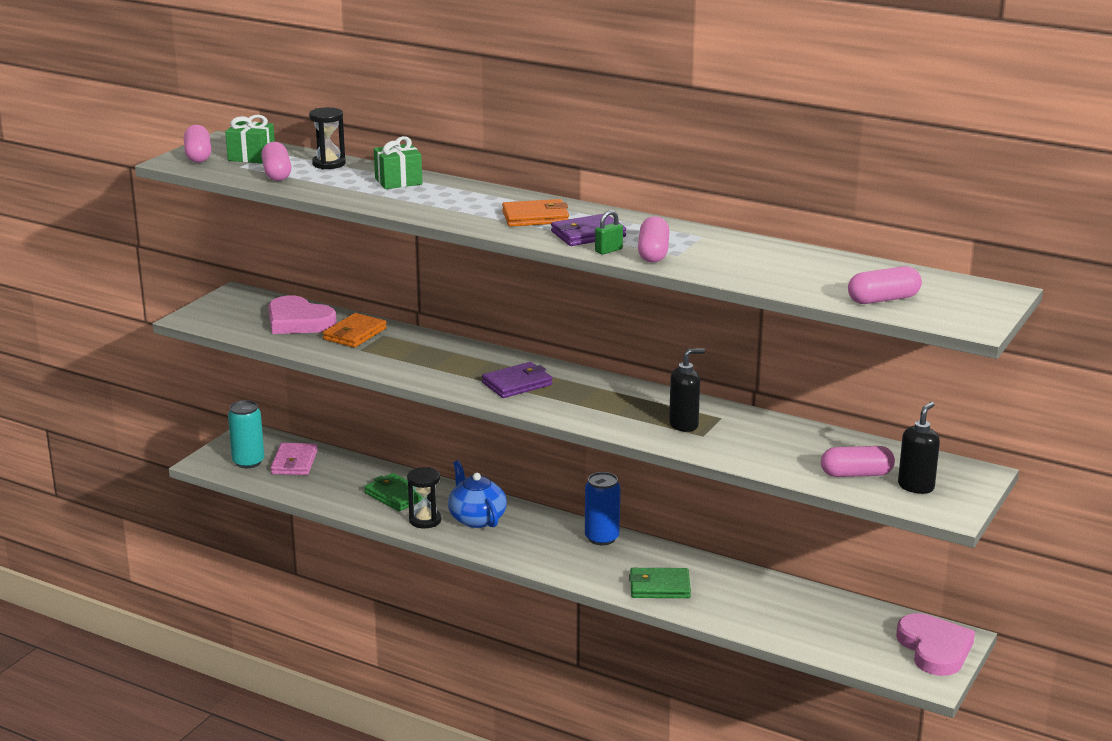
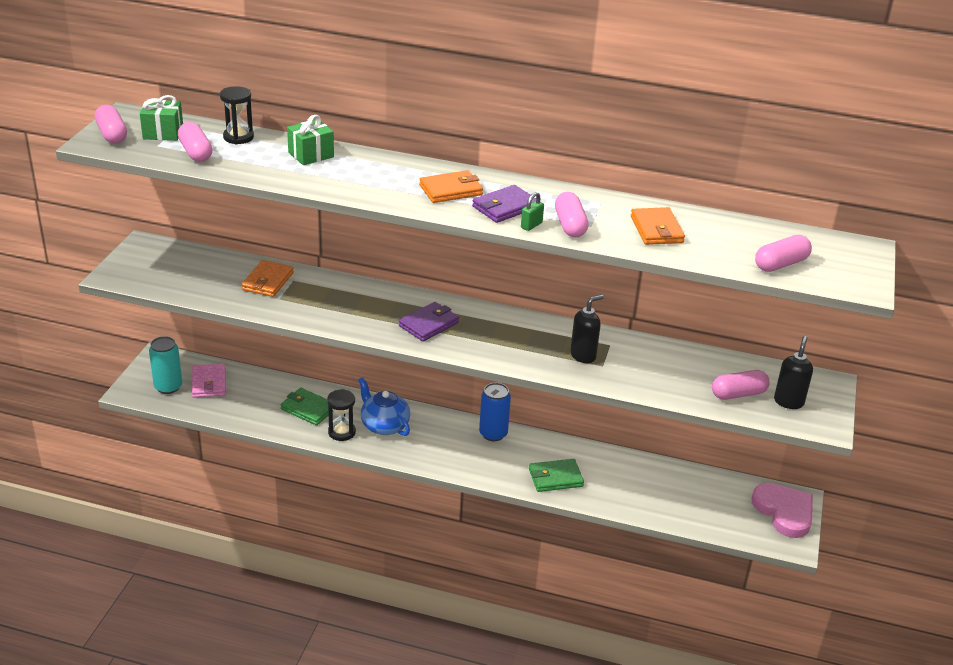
camera: 15 degrees left, 10 degrees up
(298, 321) = (212, 271): pink heart -> none
(752, 262) = (656, 229): none -> orange wallet

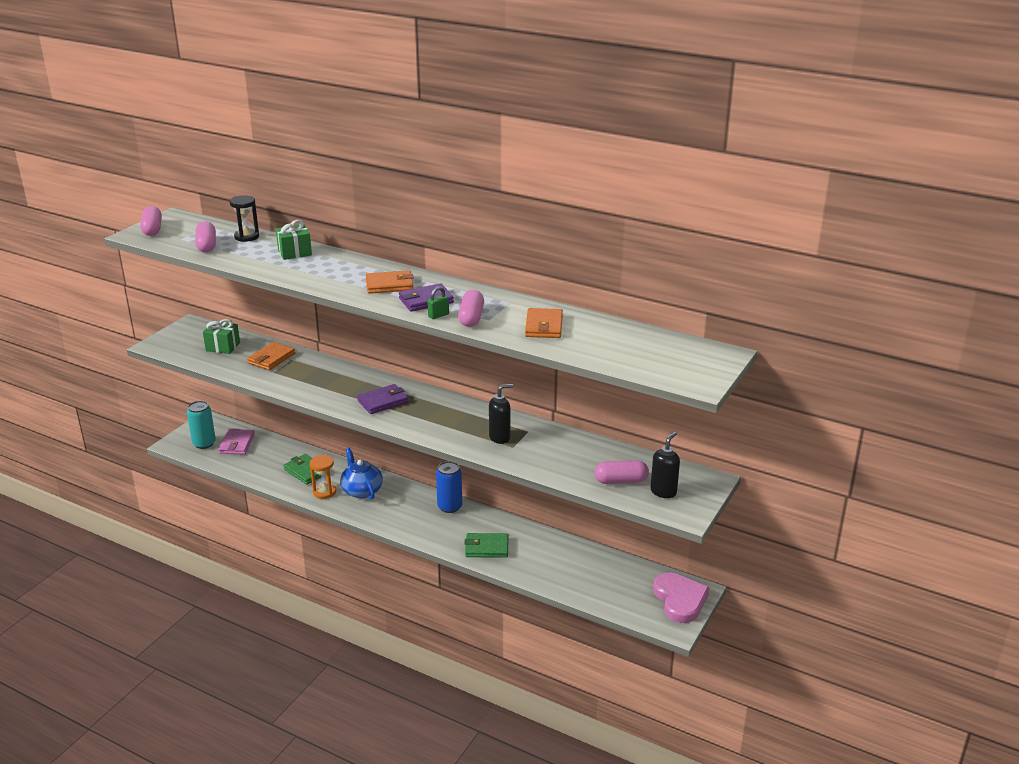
camera: 15 degrees right, 5 degrees down
(163, 133) = (191, 230): green gift -> green gift (223, 347)
(341, 432) = (324, 492): black hourglass -> orange hourglass
(781, 264) = (636, 361): pink capsule -> none

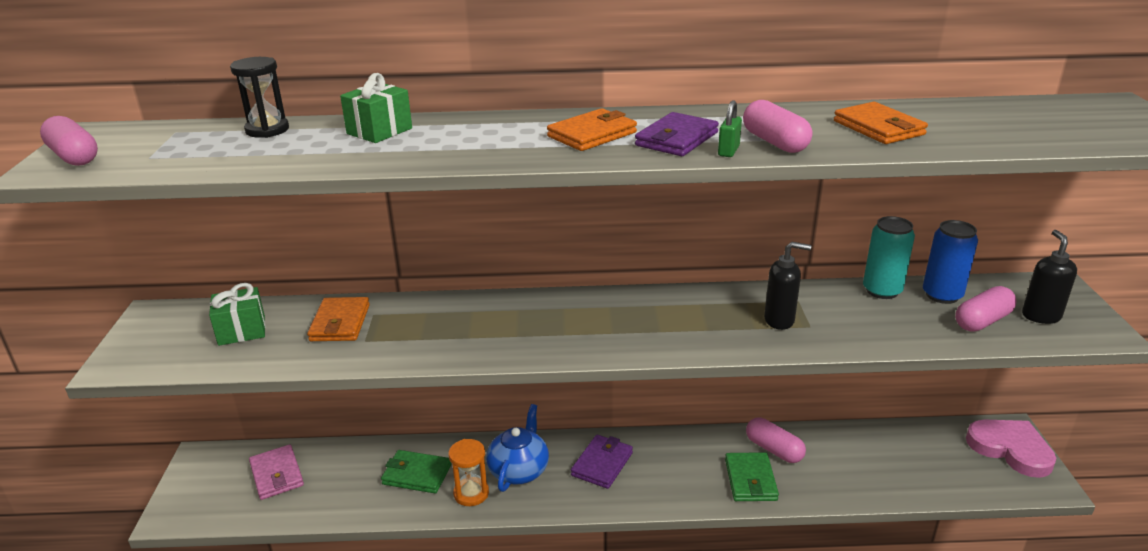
camera: 30 degrees left, 0 degrees up
(204, 443) = (223, 494): turquoise can -> turquoise can (882, 291)
(207, 245) = (211, 155): pink capsule -> pink capsule (774, 449)
(361, 490) = (519, 470): blue teapot -> blue teapot turned 75 degrees clockwise
(383, 402) = (573, 328): purple wallet -> purple wallet (602, 464)
(449, 507) = (650, 445): blue can -> blue can (942, 295)
(487, 548) = (750, 480): green wallet -> green wallet turned 60 degrees counterclockwise
(500, 437) = (779, 320): black soap dispenser -> black soap dispenser turned 60 degrees clockwise

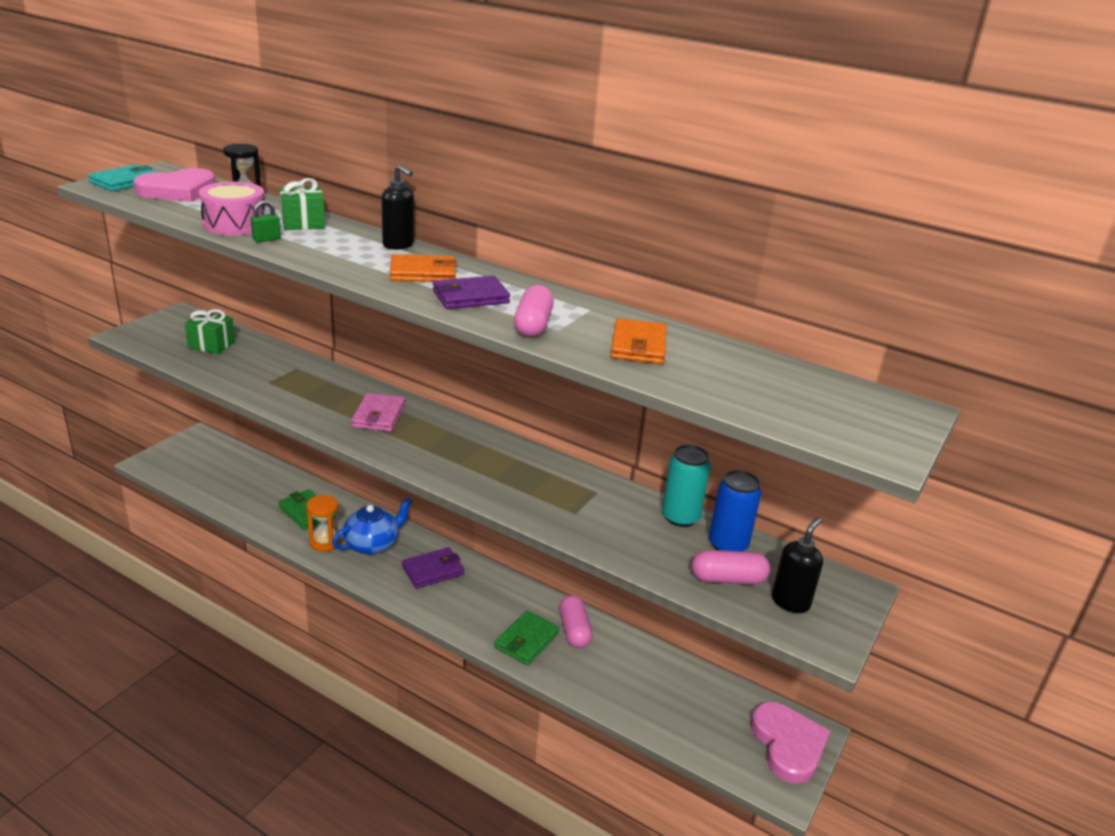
camera: 30 degrees right, 0 degrees up
(74, 156) = (125, 182): pink capsule -> turquoise wallet
(164, 145) = (178, 191): none -> pink heart
(276, 475) = (227, 469): pink wallet -> pink wallet (378, 415)
(309, 156) = (235, 224): none -> pink drum
(340, 323) = (270, 365): orange wallet -> none
(728, 151) = (486, 318): green padlock -> green padlock (266, 239)
(779, 320) = (558, 498): black soap dispenser -> black soap dispenser (398, 245)

